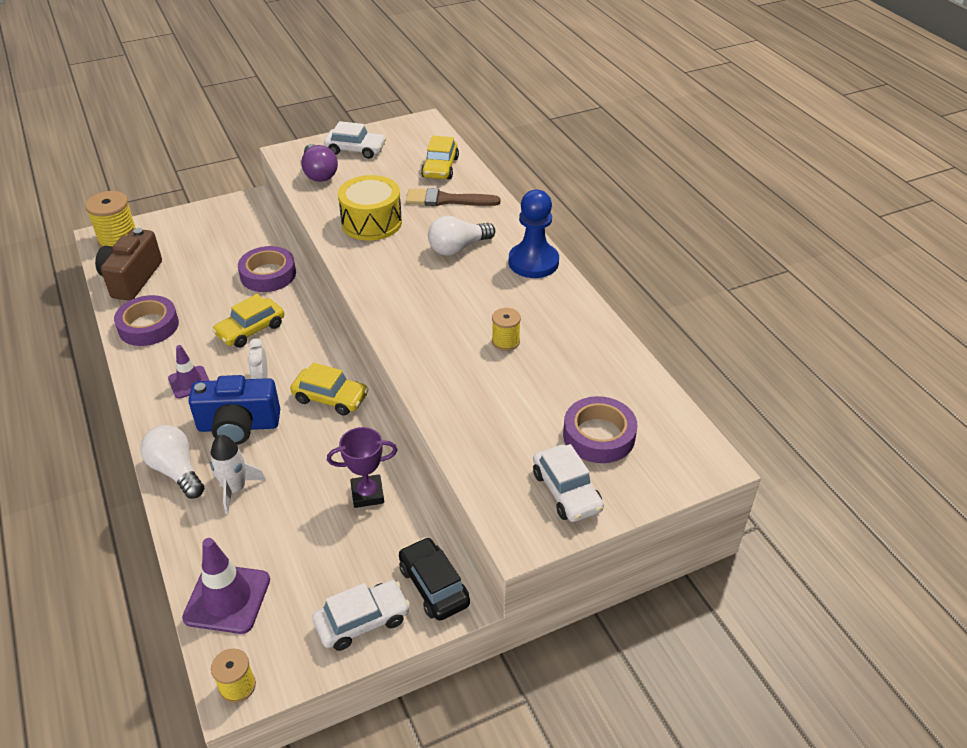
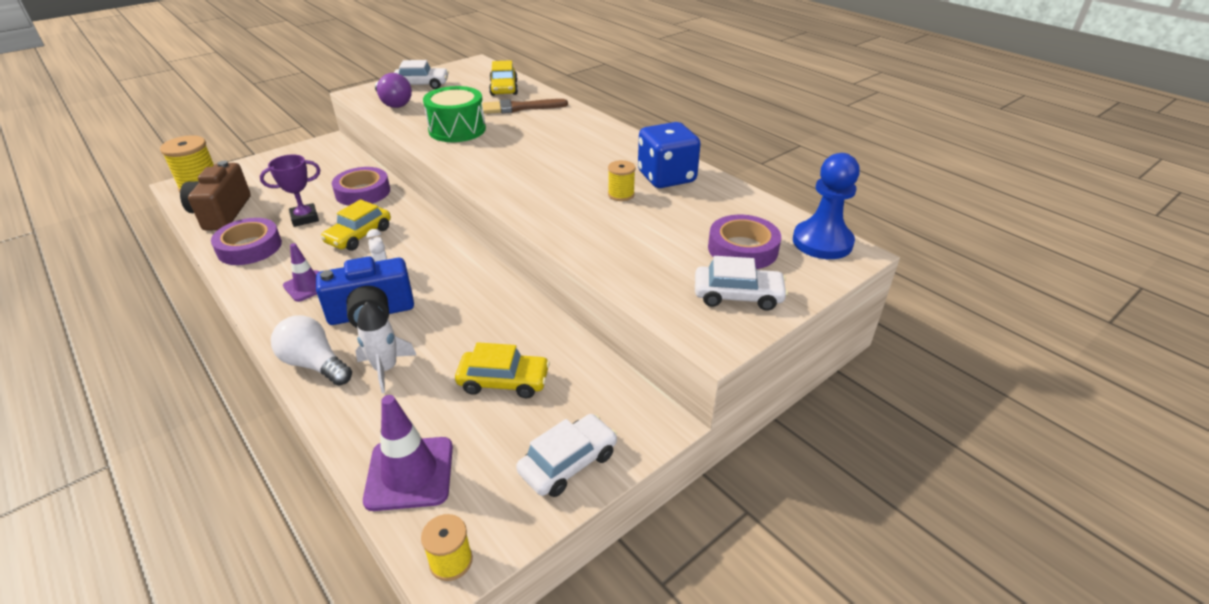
camera: 15 degrees left, 5 degrees down
(330, 398) = (459, 276): yellow car -> yellow car (503, 381)
(367, 494) = (527, 348): purple trophy -> purple trophy (305, 218)
(371, 222) = (457, 129): yellow drum -> green drum
(434, 586) = (628, 415): black car -> none
(458, 248) = (545, 137): white light bulb -> none
(533, 262) = (617, 138): blue pawn -> blue pawn (822, 242)
(563, 326) = (666, 177): none -> blue dice
(566, 491) = (738, 296): white car -> white car turned 45 degrees counterclockwise

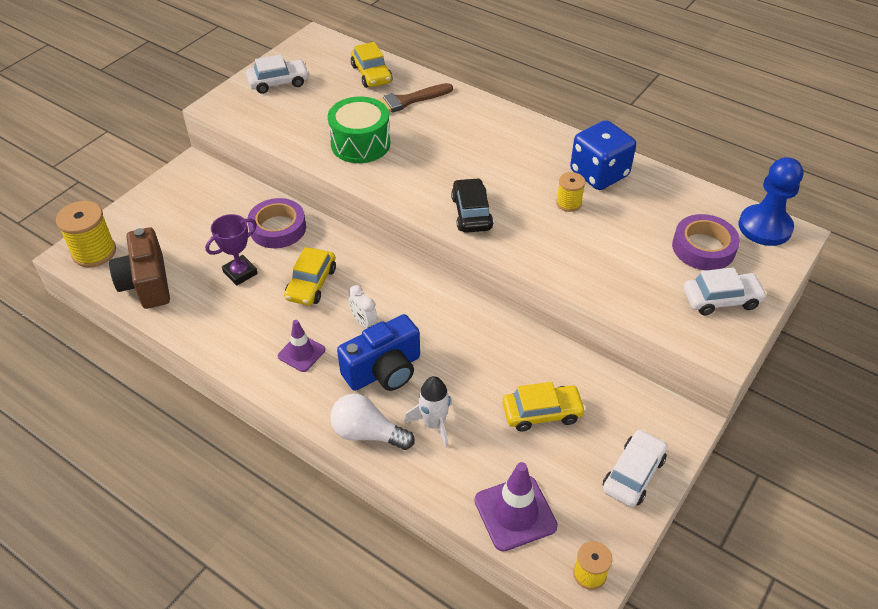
camera: 15 degrees left, 10 degrees up
(249, 247) = (209, 320): purple tape -> none
(394, 103) = (267, 115): purple light bulb -> none
(520, 188) = (471, 213): none -> black car

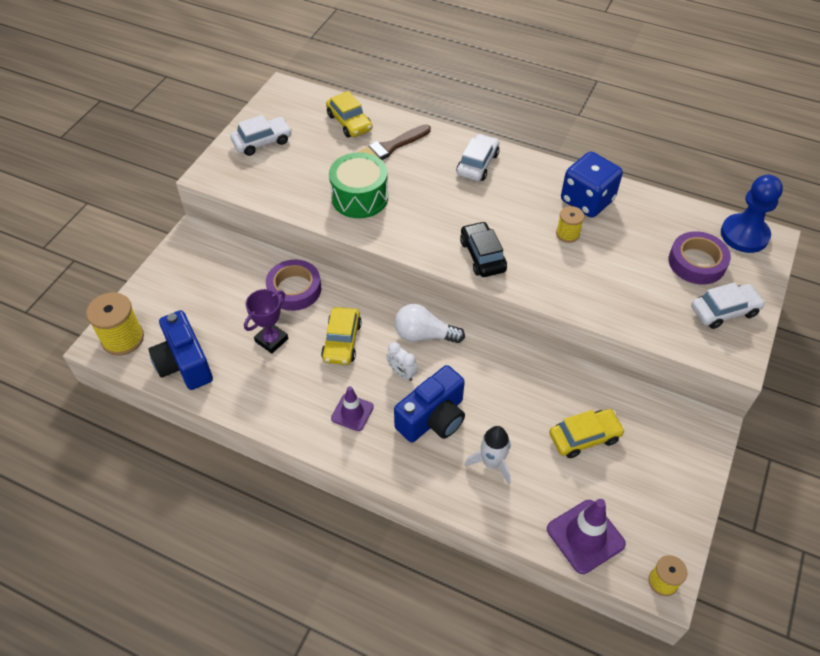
camera: 10 degrees left, 5 degrees up
(147, 283) = (184, 363): brown camera -> blue camera
(367, 433) = (435, 482): white light bulb -> white light bulb (424, 335)
(633, 474) = (677, 482): white car -> white car (477, 164)

